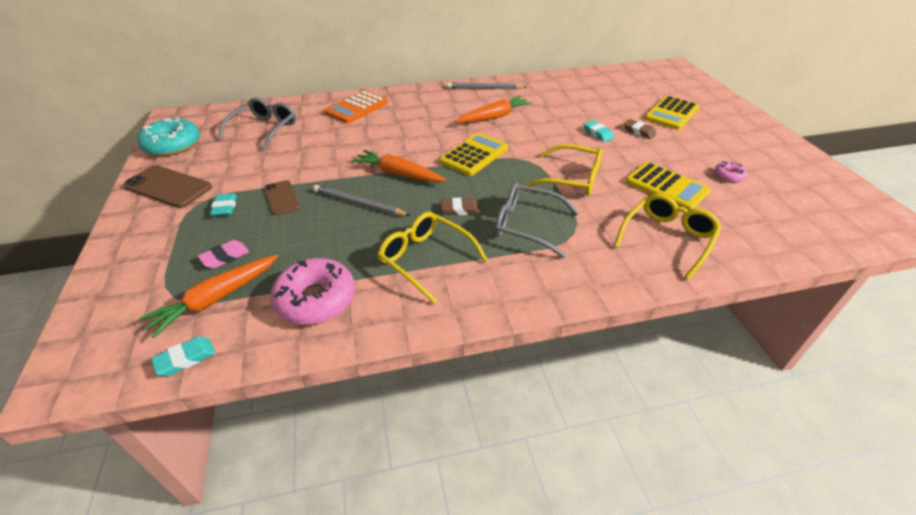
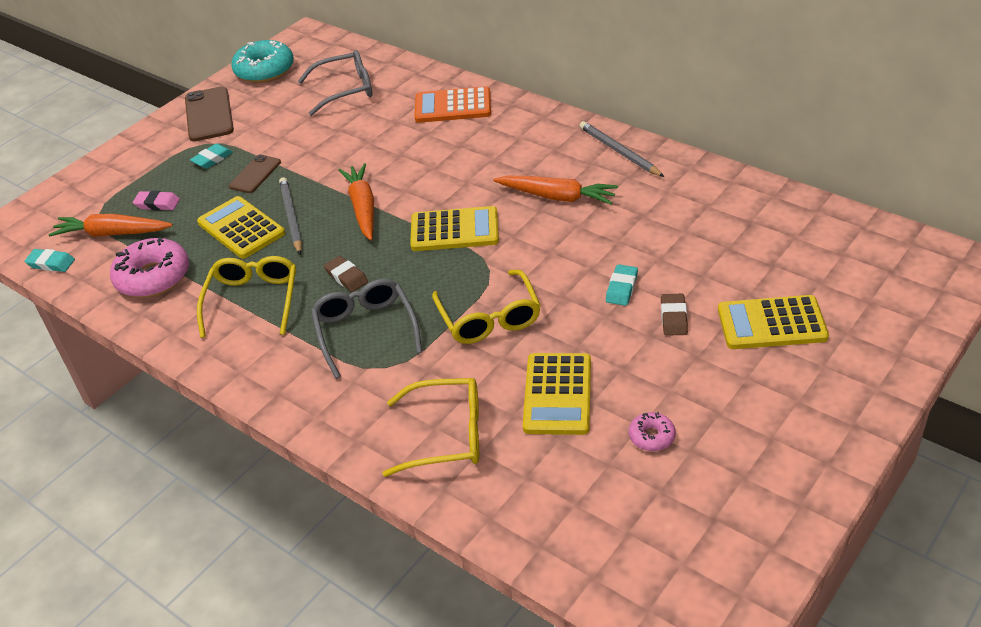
camera: 55 degrees right, 0 degrees up
(332, 229) = (241, 228): none -> yellow calculator

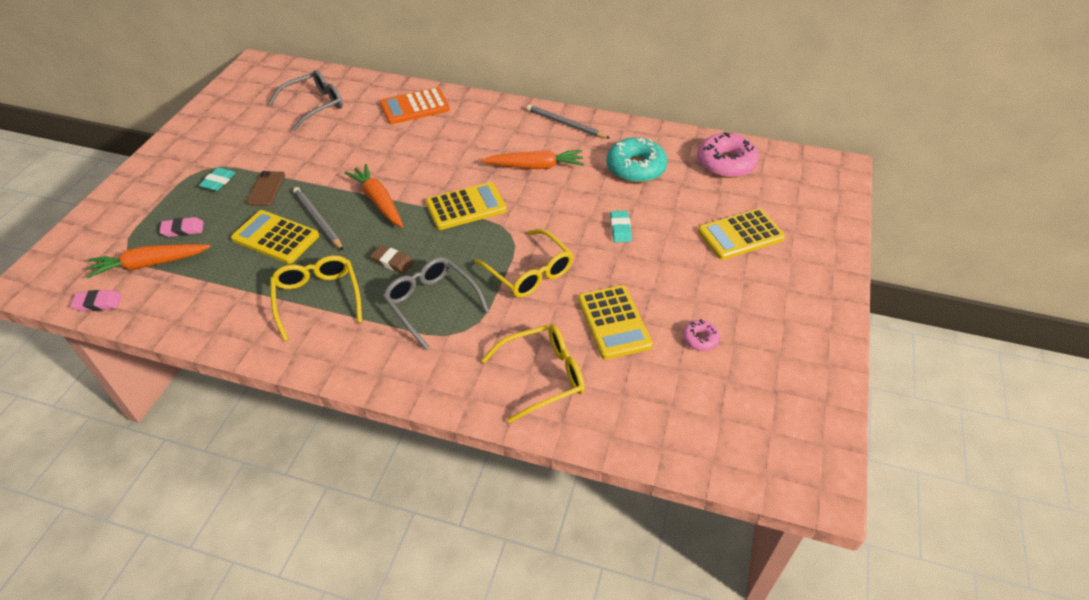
camera: 25 degrees left, 5 degrees up
(51, 263) = (98, 303): turquoise eraser -> pink eraser
(153, 277) = (210, 296): pink donut -> pink donut (726, 163)
(209, 114) = (196, 143): brown phone -> none
(264, 70) = (231, 98): turquoise donut -> turquoise donut (635, 168)
(673, 318) = (670, 244): brown eraser -> none

